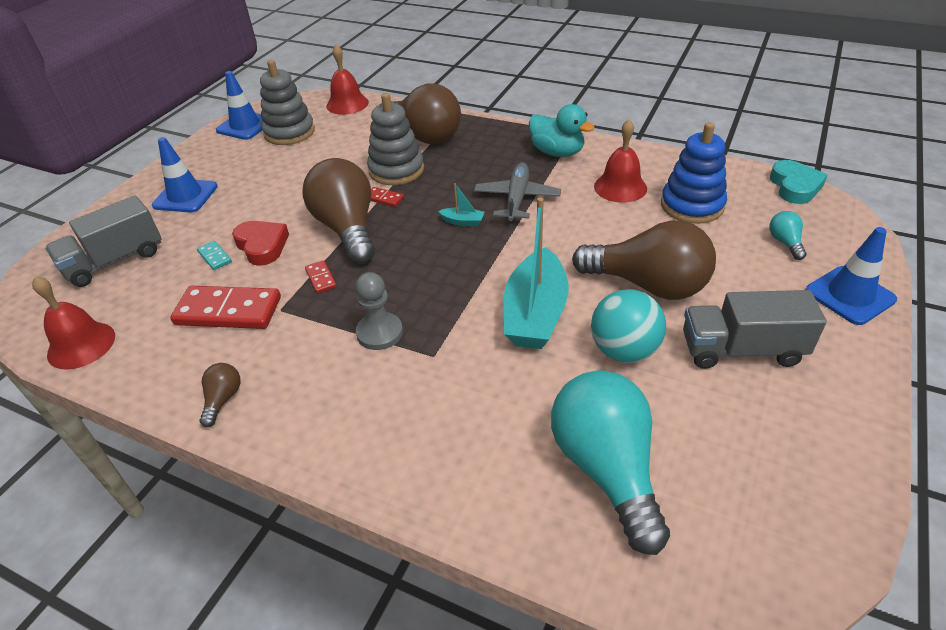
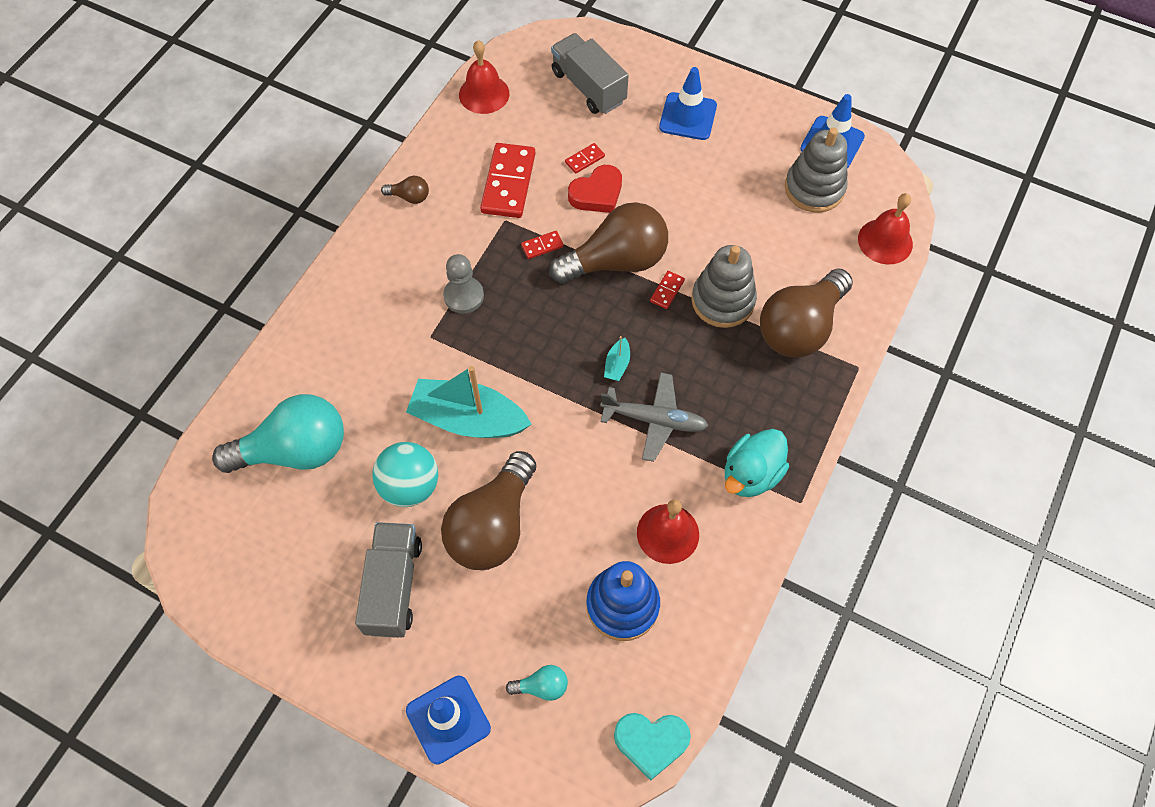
camera: 90 degrees right, 20 degrees up
(214, 257) = (584, 159): turquoise domino -> red domino

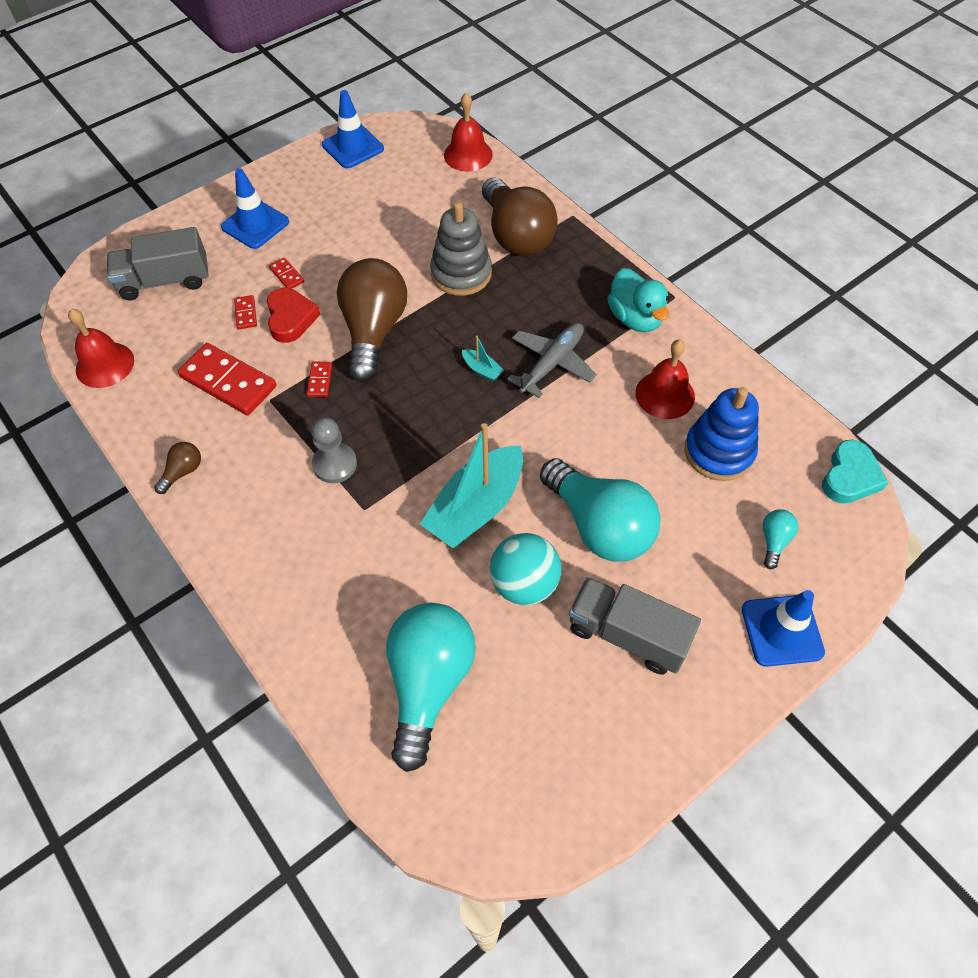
camera: 65 degrees left, 5 degrees down
(492, 526) = (599, 525): brown light bulb -> turquoise light bulb
(667, 291) = (428, 307): red domino -> red domino (287, 275)
(814, 188) = (389, 175): grey stacking toy -> none

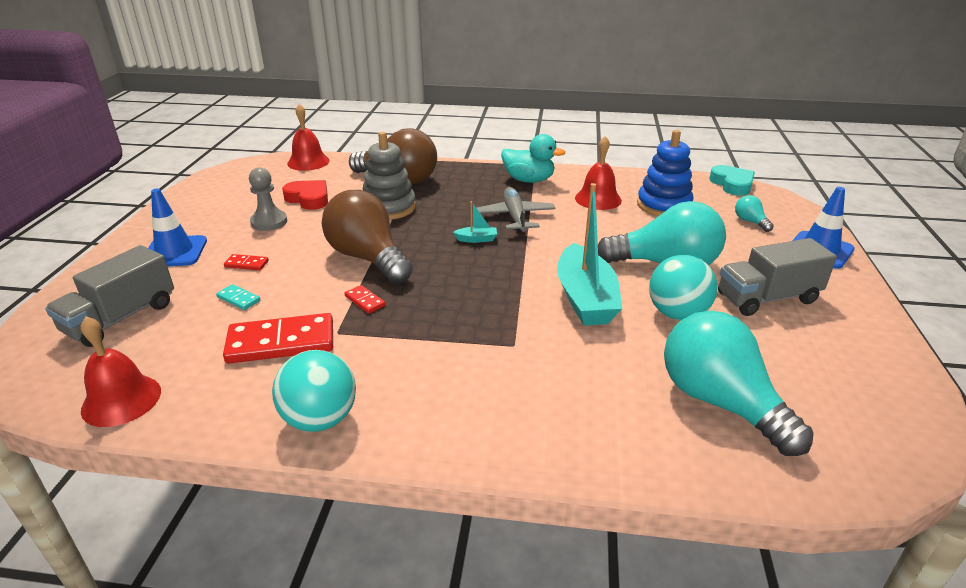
camera: 45 degrees left, 25 degrees down
(183, 472) = (320, 419): brown light bulb -> turquoise ball
(246, 313) = (238, 299): red domino -> turquoise domino
(291, 318) = (286, 283): red heart -> red heart (308, 199)
(335, 464) = (451, 335): grey pawn -> grey pawn (269, 222)
(353, 147) = (209, 188): blue traffic cone -> none

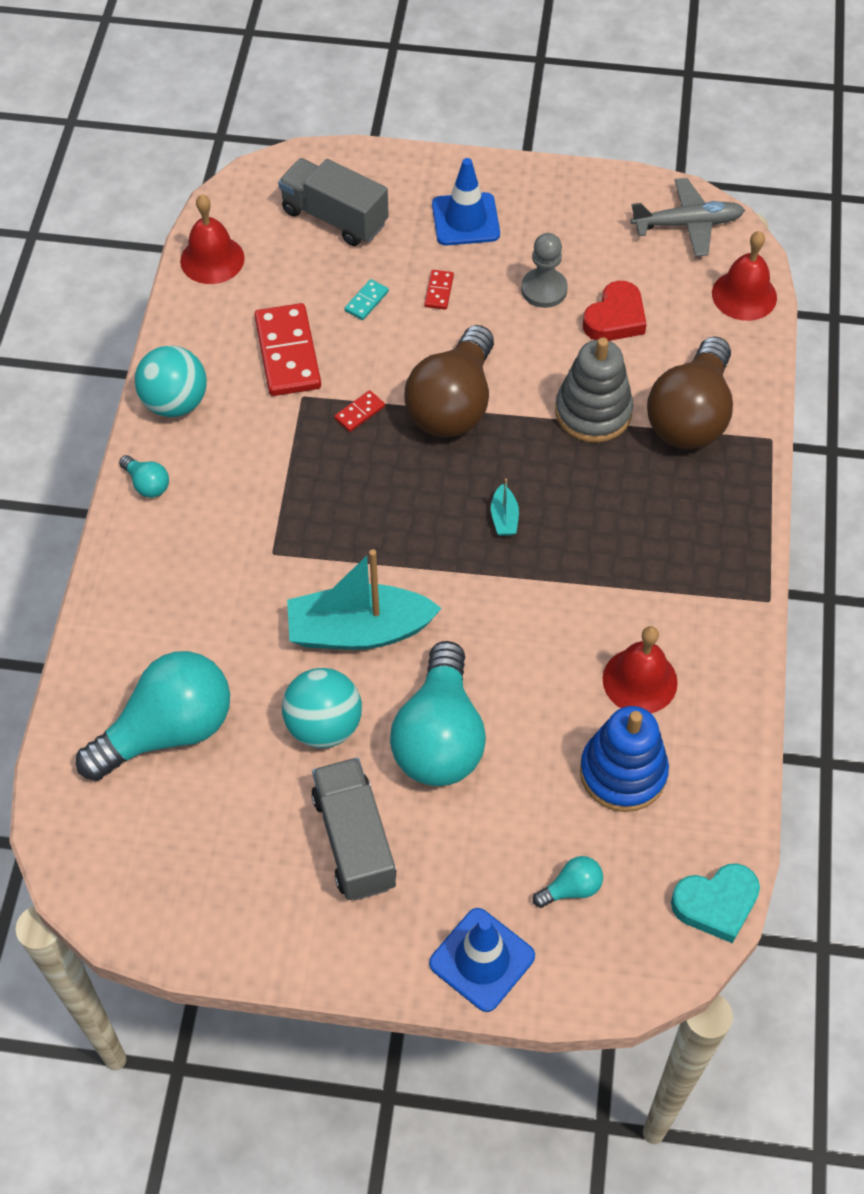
camera: 90 degrees right, 25 degrees up
(368, 258) = (453, 404): brown light bulb -> brown light bulb turned 150 degrees clockwise
(429, 435) = (147, 484): none -> turquoise light bulb
(515, 217) = (572, 564): grey plane -> grey plane (687, 224)
(529, 180) = (704, 588): turquoise duck -> none

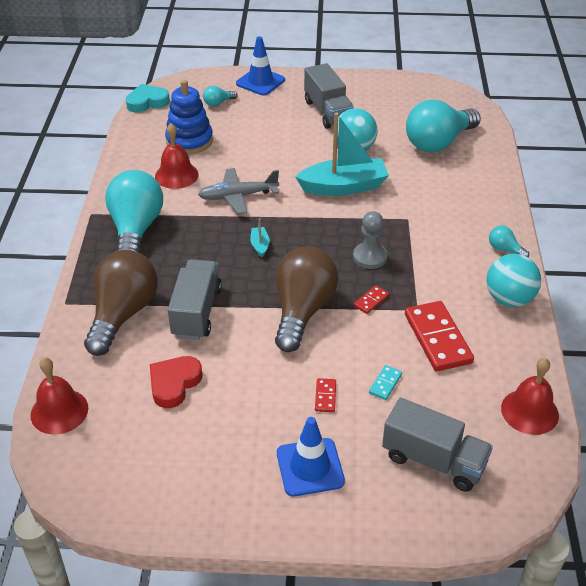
camera: 175 degrees right, 15 degrees down
(439, 737) = (289, 148): turquoise light bulb -> turquoise light bulb (136, 229)
(544, 289) = (234, 404): grey pawn -> grey pawn (370, 257)
(593, 412) = (196, 312): grey stacking toy -> grey truck
(687, 224) = (98, 478): grey plane -> grey plane (238, 196)

